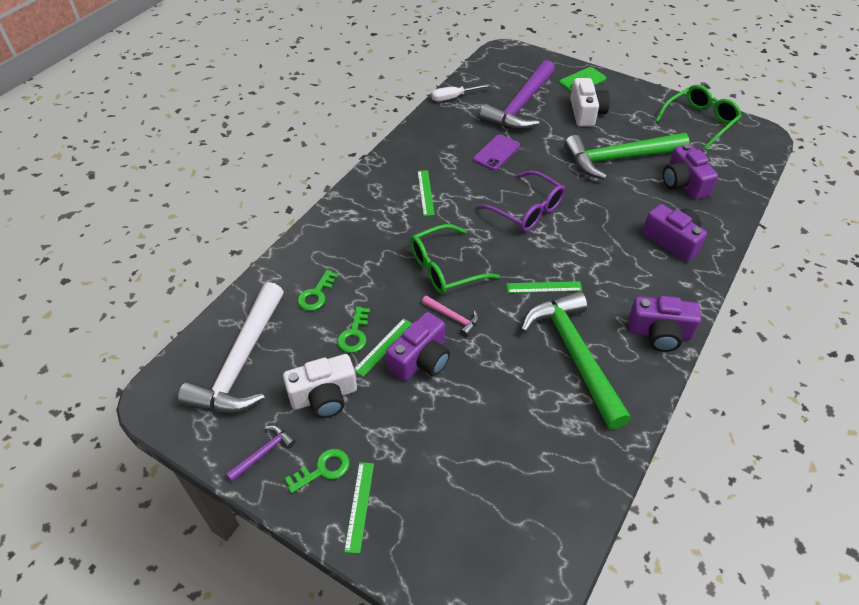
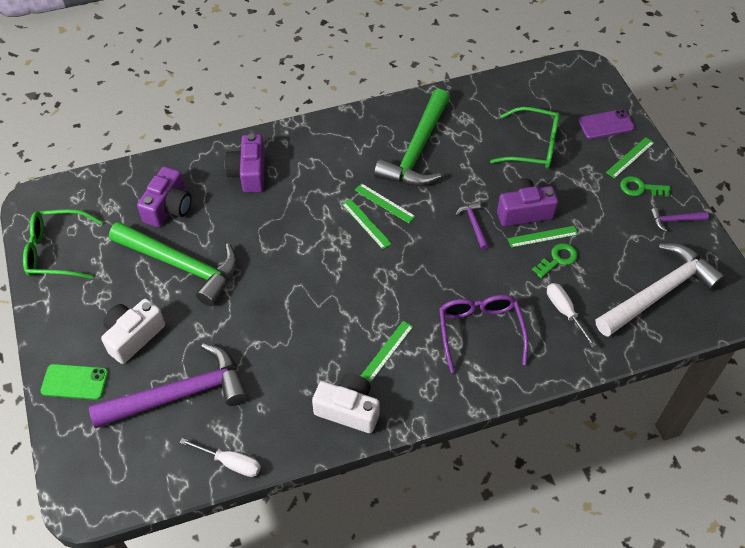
camera: 140 degrees left, 5 degrees up
(316, 294) = (564, 311): green key -> white screwdriver
(324, 396) = (611, 230): white camera -> white camera (348, 410)
(444, 268) = (443, 266): green glasses -> green glasses (533, 146)
(453, 318) = (474, 224): pink hammer -> purple hammer
(496, 152) = (275, 350): purple phone -> purple phone (606, 124)
(527, 210) = (321, 271): purple glasses -> purple glasses (480, 331)
(537, 262) = (366, 224): none -> green ruler
(659, 333) = (347, 127): purple camera -> none

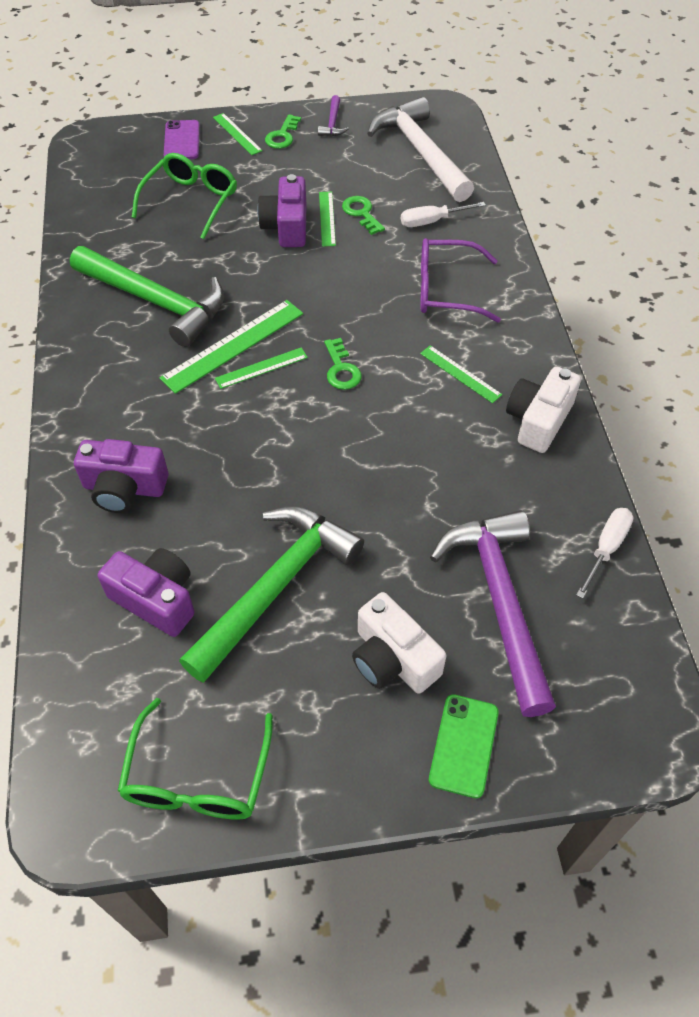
camera: 80 degrees left, 0 degrees up
(375, 272) = (341, 369): none -> green key
(384, 203) = (233, 345): green ruler -> green ruler, size x1.74
(474, 224) = (293, 270): purple hammer -> none

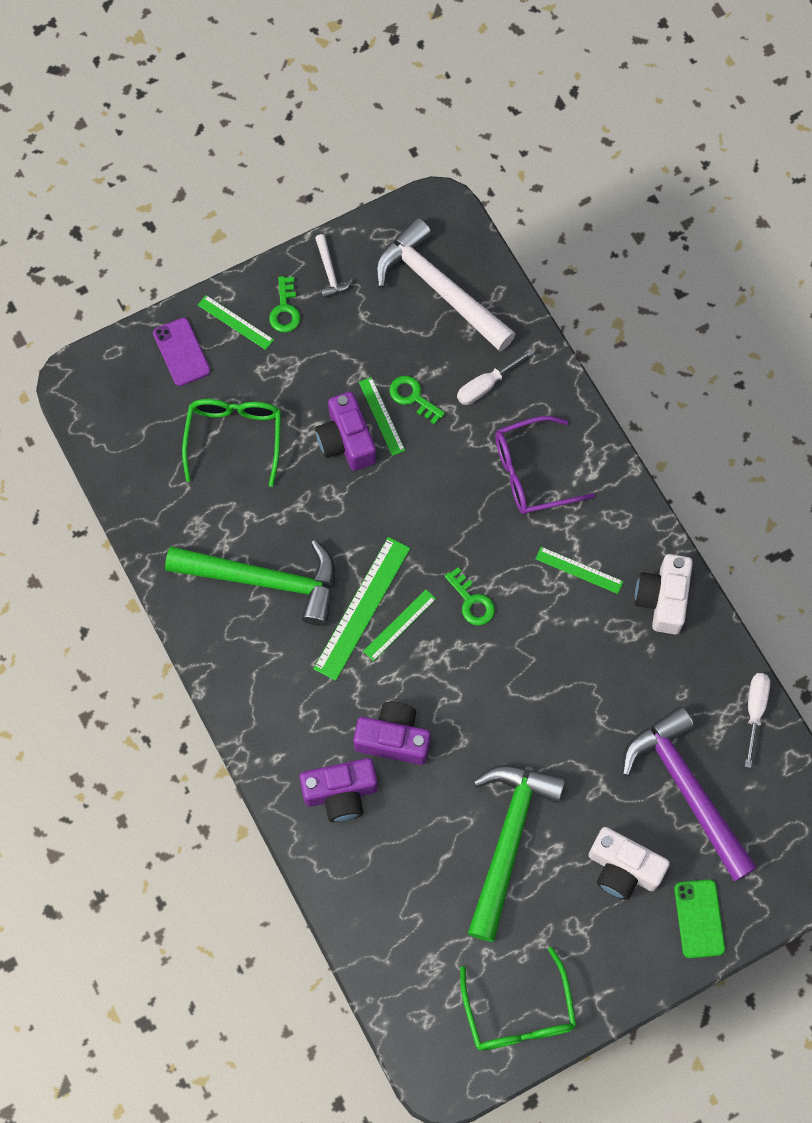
camera: 20 degrees left, 15 degrees up
(156, 599) = (419, 885): purple camera -> purple camera (393, 739)
(333, 123) = (330, 272): purple hammer -> white hammer

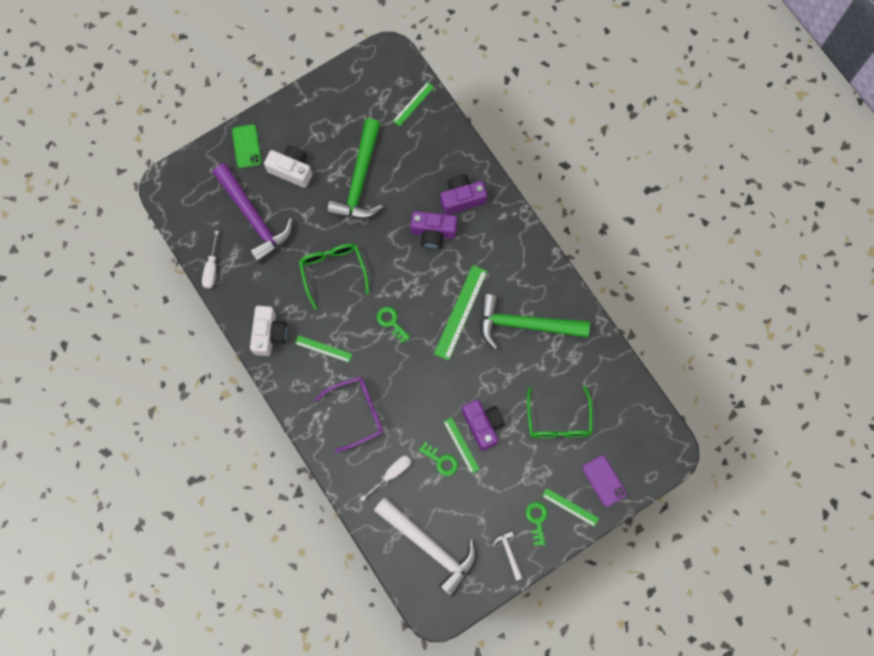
camera: 175 degrees right, 5 degrees up
(399, 625) = (436, 303): green ruler -> green ruler (413, 104)
(519, 1013) = (348, 88): green glasses -> green glasses (333, 271)

